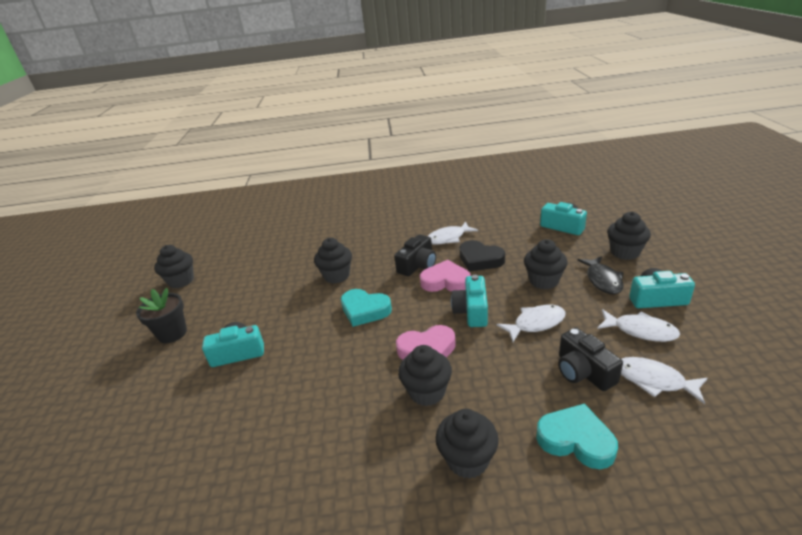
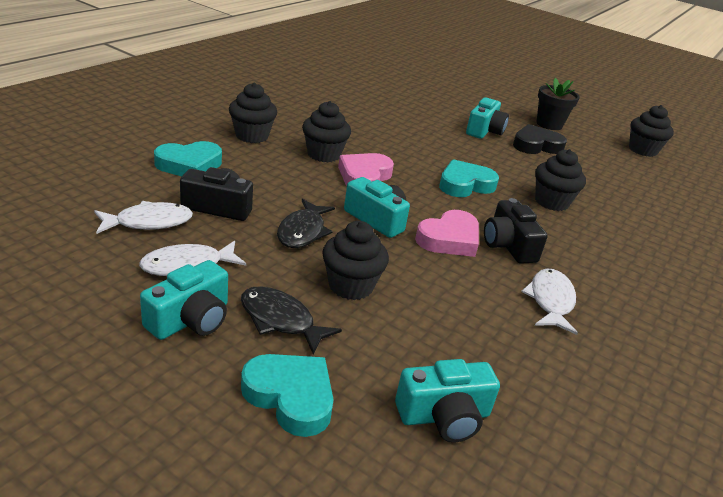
camera: 120 degrees right, 0 degrees up
(480, 259) = (461, 284): black heart -> black heart (536, 145)
(535, 323) = (303, 231): white fish -> black fish
(625, 252) = (290, 397): black cupcake -> turquoise heart

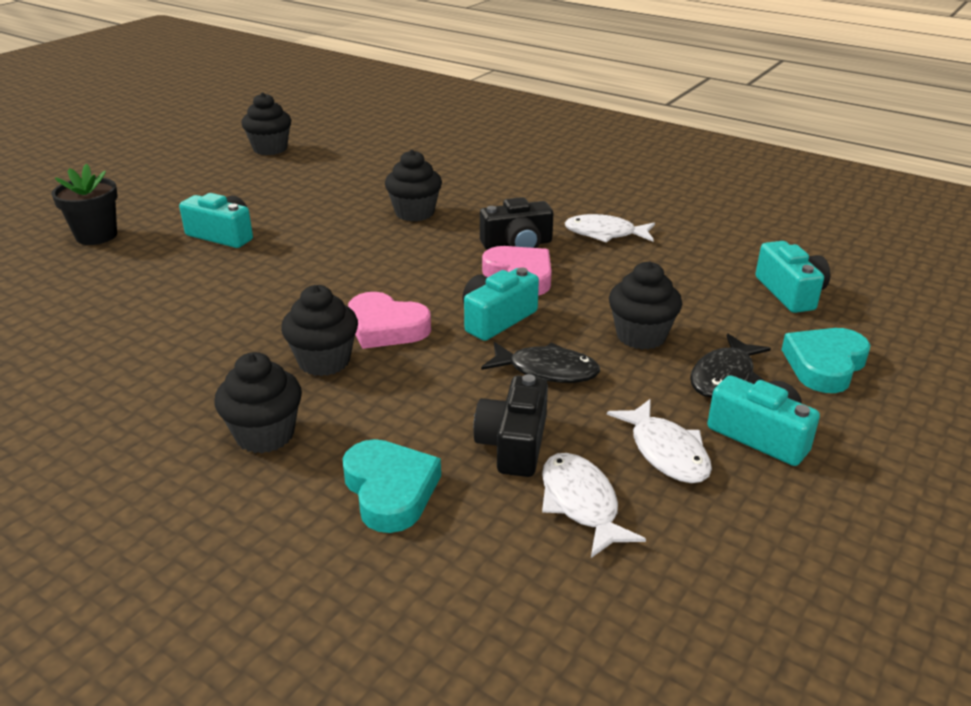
camera: 85 degrees left, 0 degrees up
(465, 184) = (388, 259): turquoise heart -> none
(536, 145) = (266, 206): black heart -> none
(549, 124) = (198, 191): black flower pot -> black flower pot (96, 236)

